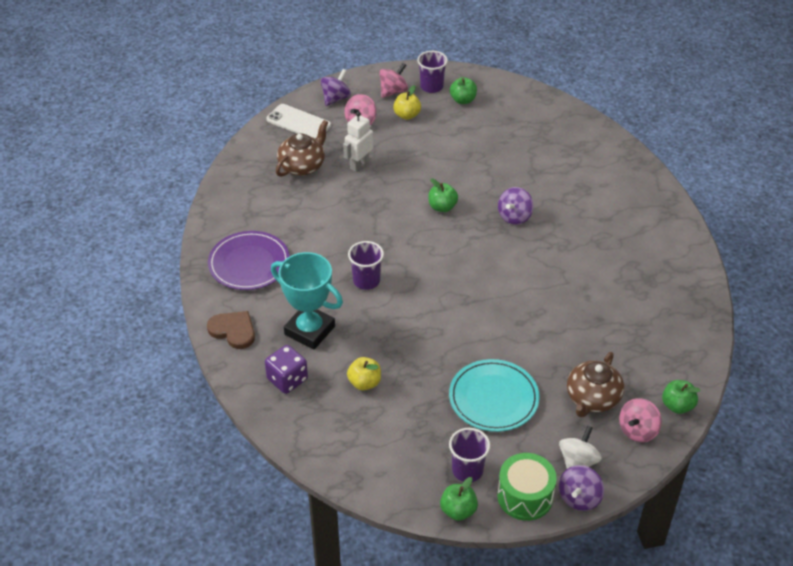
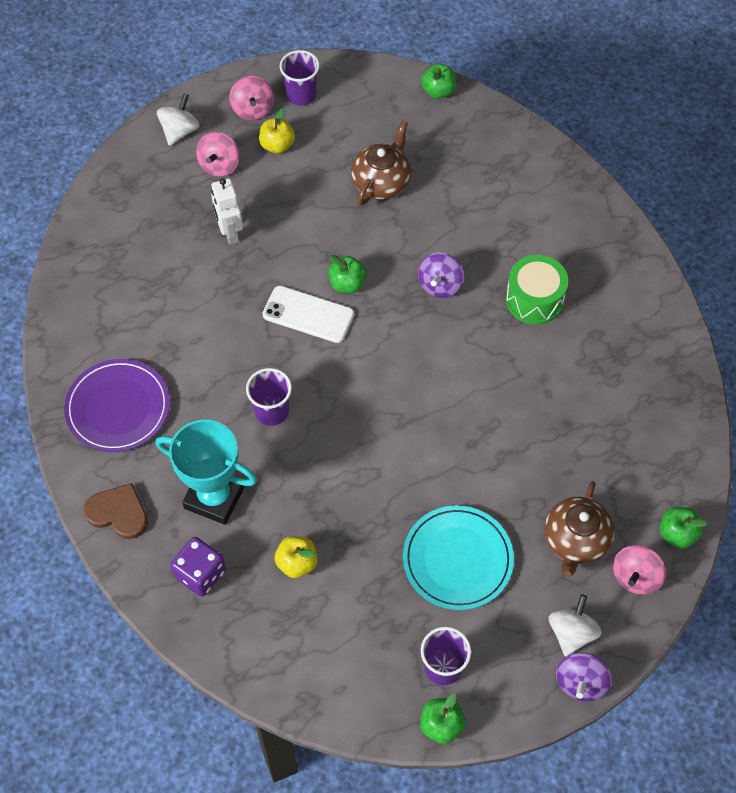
camera: 10 degrees left, 15 degrees up
(298, 122) = (138, 177): white phone -> white phone (308, 315)
(302, 166) = (157, 246): brown teapot -> brown teapot (381, 182)
(335, 98) = (180, 131): purple spinning top -> white spinning top
(359, 164) = (230, 232): white robot -> white robot turned 45 degrees counterclockwise
(393, 91) = (253, 109): pink spinning top -> pink spinning top turned 135 degrees clockwise
(463, 100) = (345, 111): green apple -> green apple (438, 91)
(525, 496) = (517, 692): green drum -> green drum (534, 299)

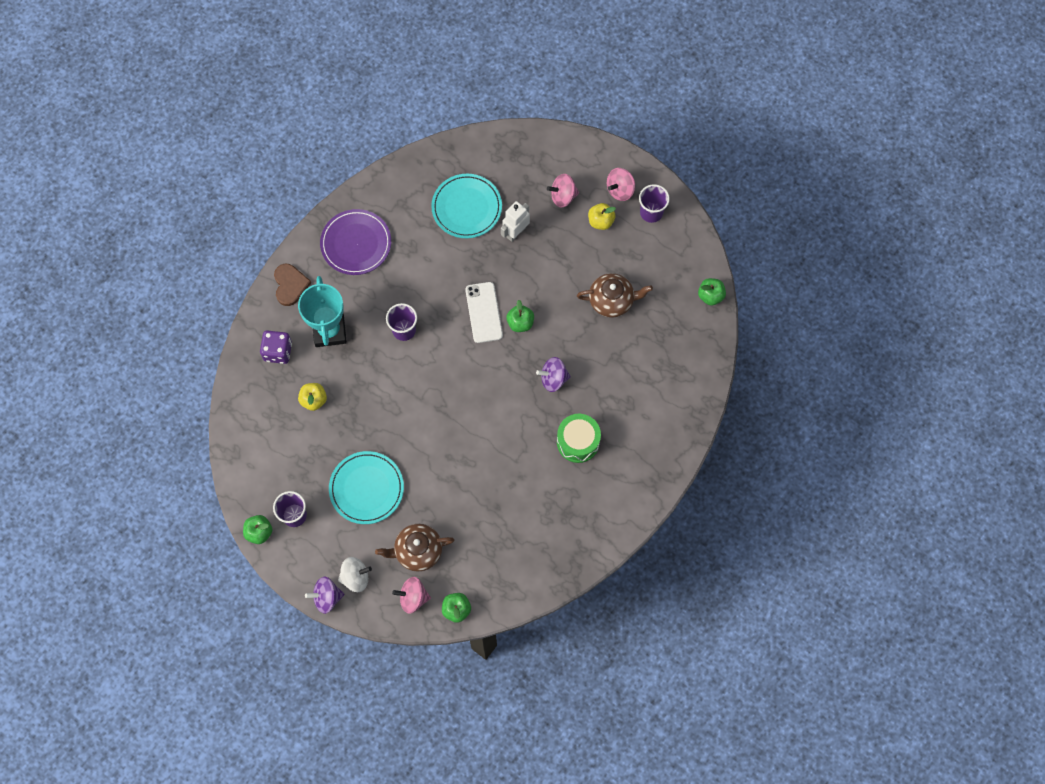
camera: 60 degrees right, 10 degrees up
(161, 266) = (466, 207): none -> turquoise plate
(180, 131) = (574, 157): white spinning top -> none

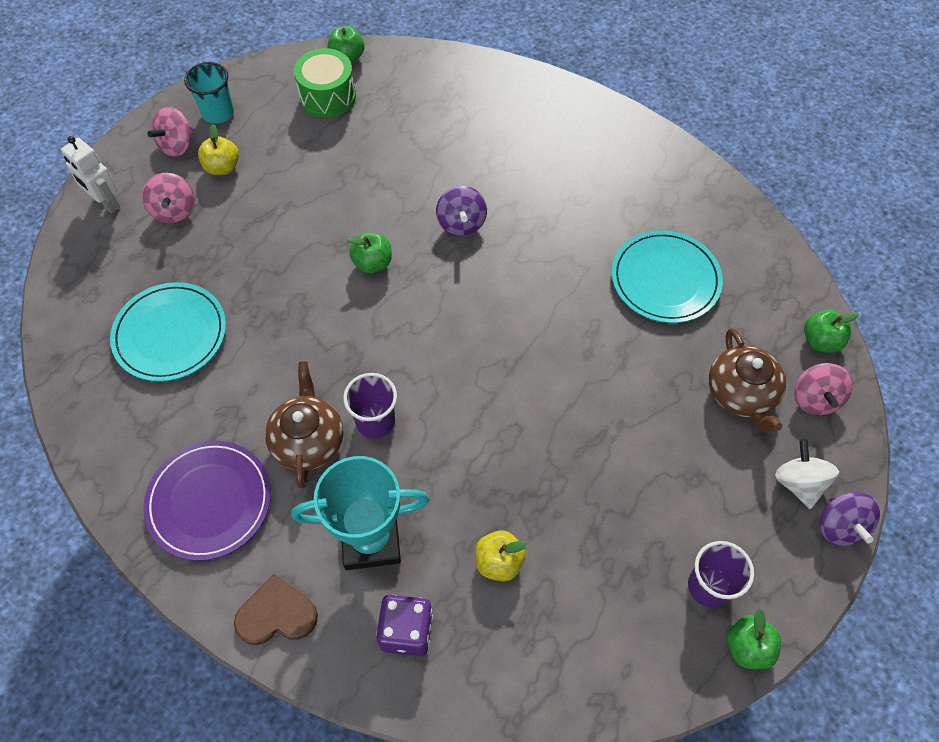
camera: 90 degrees left, 10 degrees down
(366, 488) = (649, 470): turquoise plate -> turquoise plate (665, 279)
(484, 312) = (352, 310): white phone -> none
(516, 232) = (224, 269): white robot -> white robot (106, 203)
(578, 442) = (554, 196): green drum -> green drum (328, 96)
(612, 300) = (346, 157): brown teapot -> brown teapot (308, 441)
(620, 190) = (177, 145): pink spinning top -> pink spinning top turned 75 degrees clockwise
(651, 212) = (218, 113): purple cup -> turquoise cup

